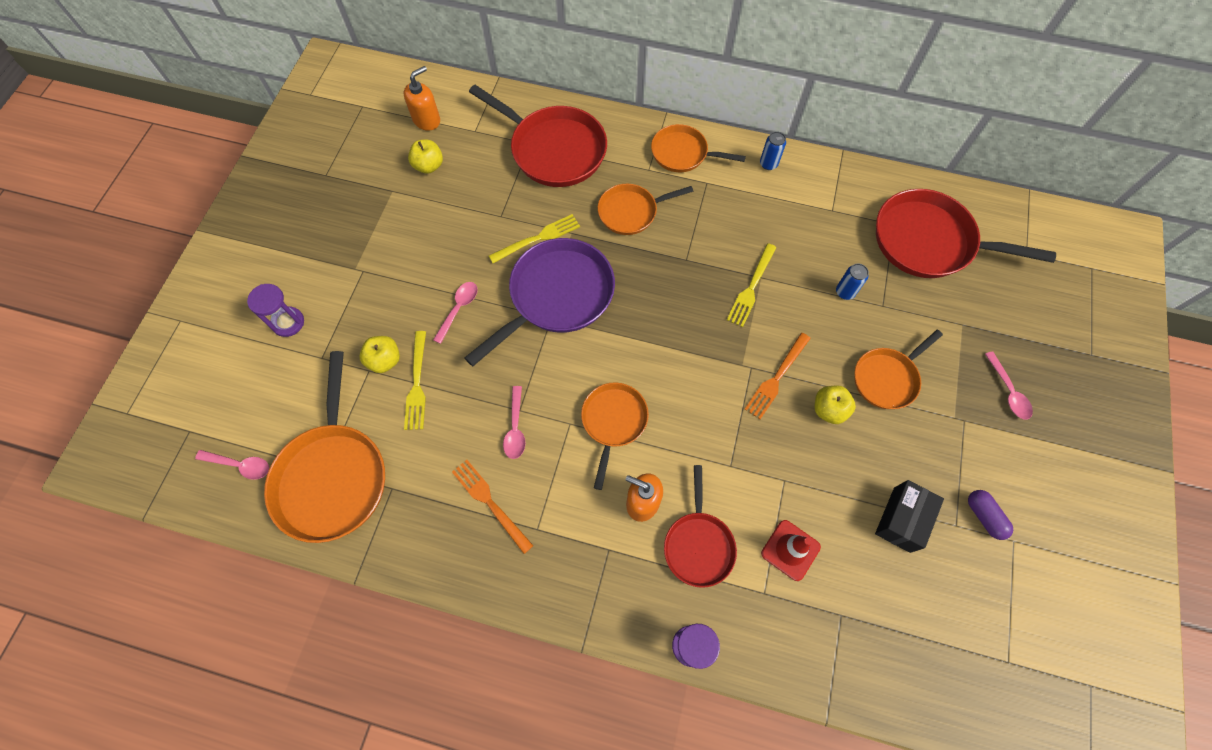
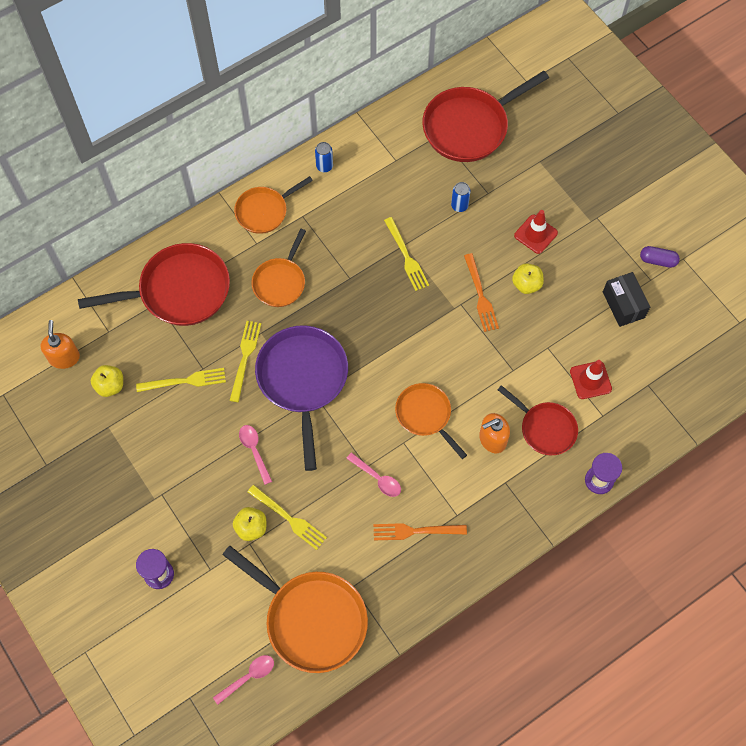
camera: 50 degrees left, 0 degrees up
(478, 212) = (185, 381): none -> yellow fork
(887, 378) = (535, 234): orange pan -> red traffic cone
(1008, 391) = (600, 178): pink spoon -> none

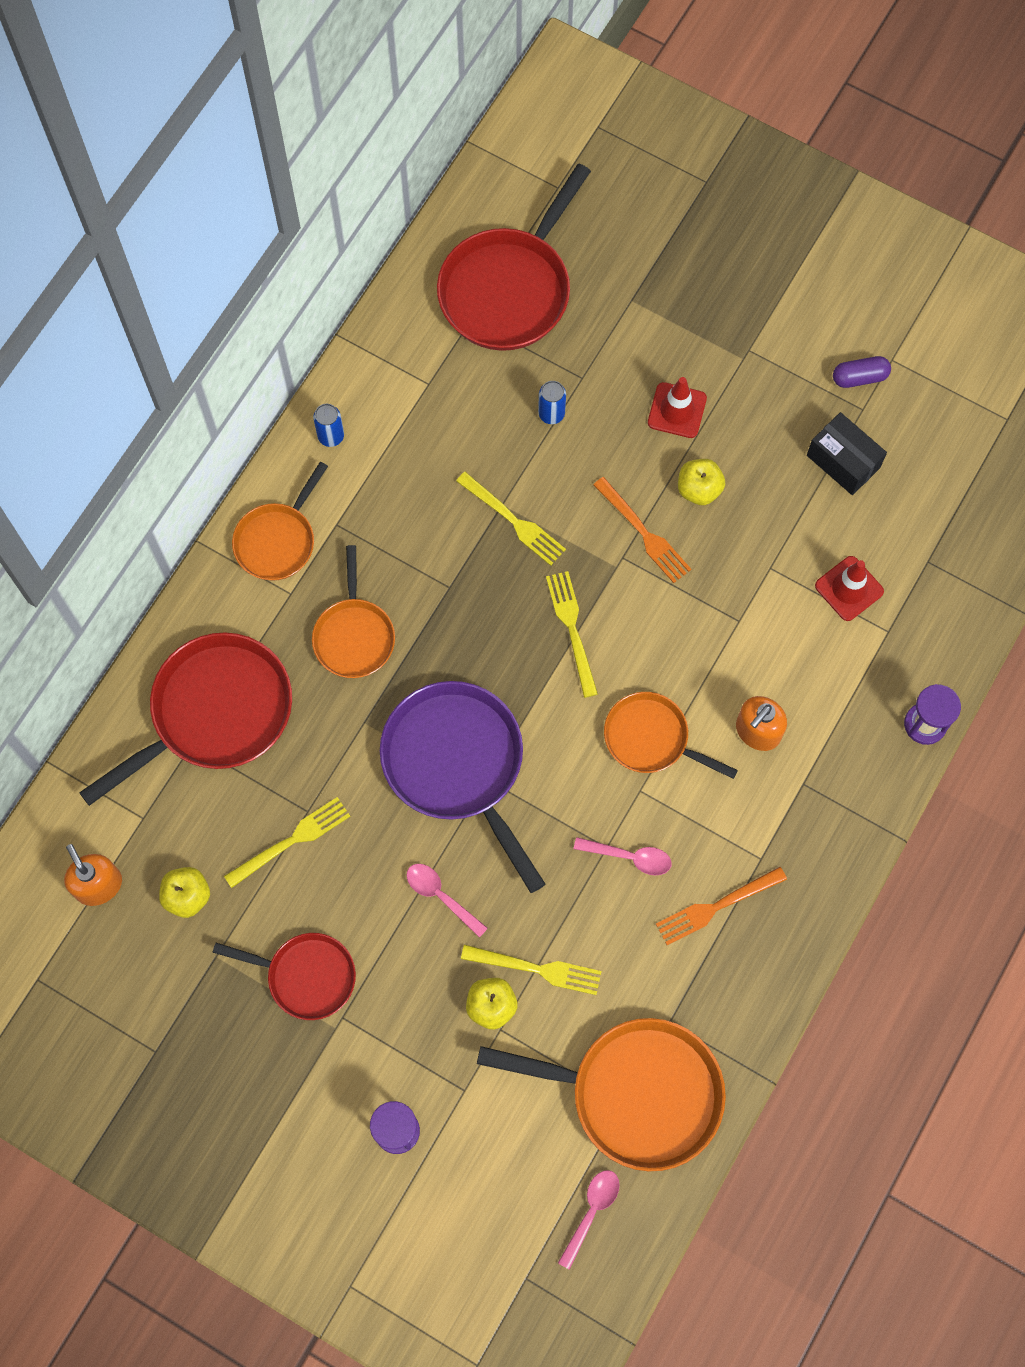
camera: 25 degrees left, 5 degrees up
(245, 357) = (359, 768): yellow fork -> yellow fork (571, 628)
(545, 428) = (820, 684): red pan -> red pan (306, 976)

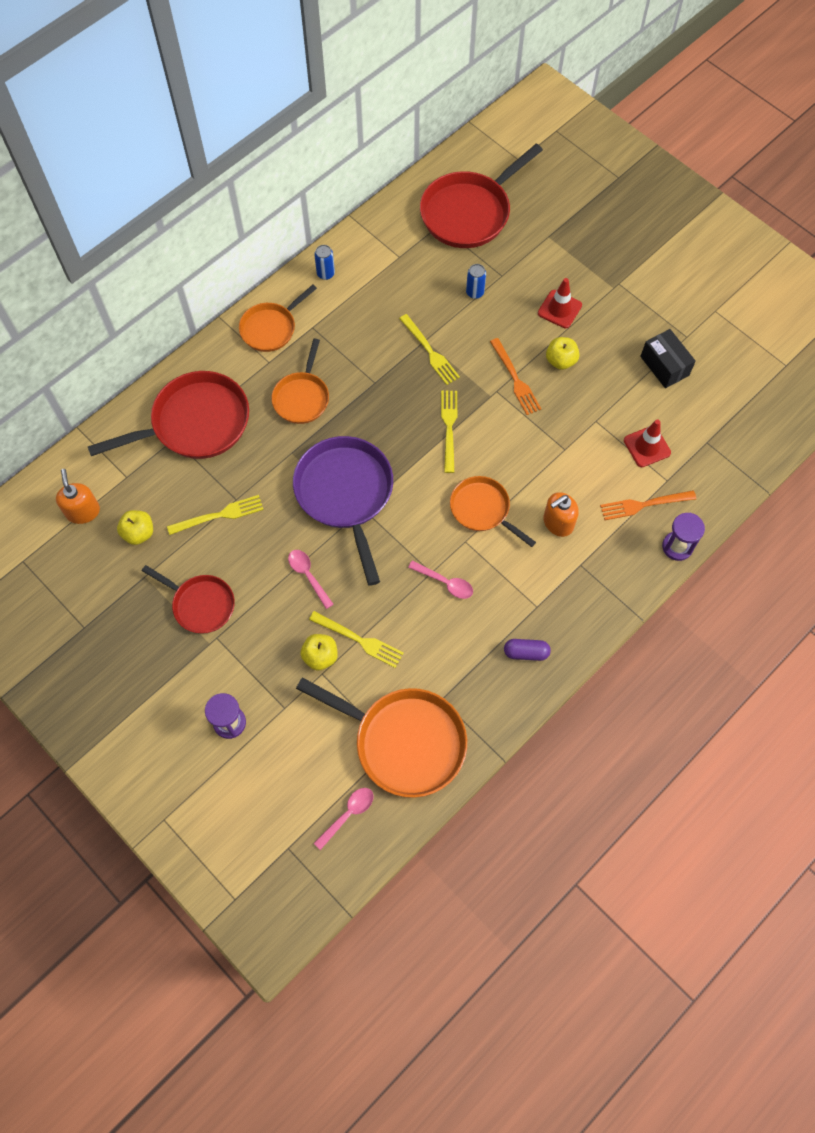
camera: 15 degrees right, 5 degrees down
(716, 907) = (496, 631): orange fork -> orange fork (643, 505)
(859, 377) = (690, 316): purple capsule -> purple capsule (526, 652)

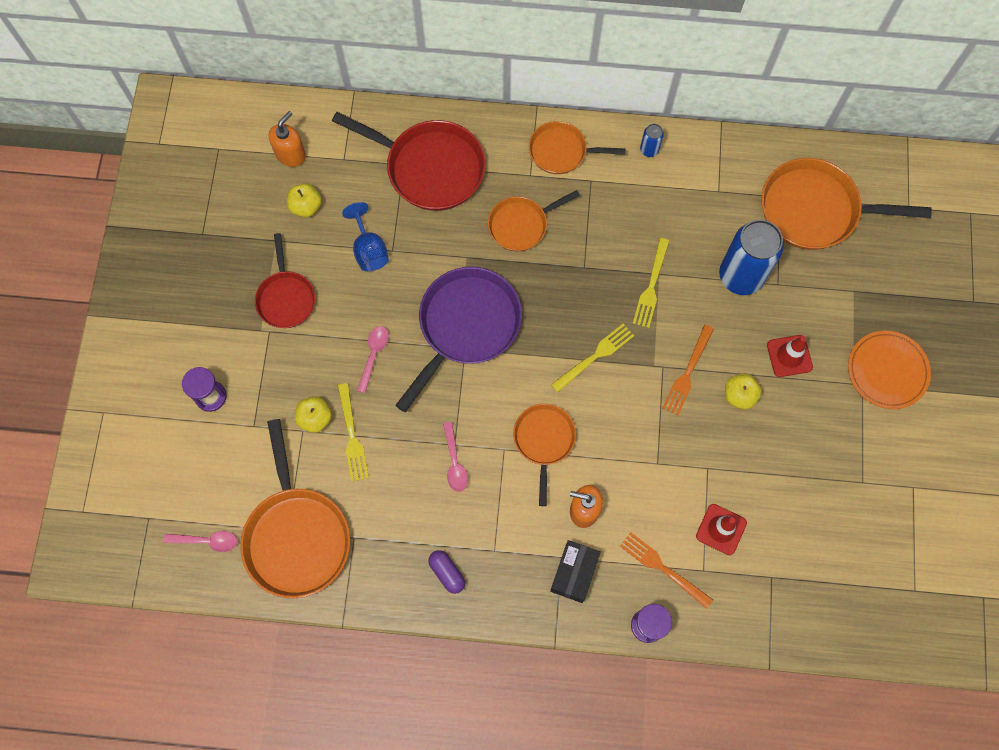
camera: 50 degrees right, 5 degrees up
(219, 515) = (369, 250): yellow fork -> blue goblet
(469, 212) = (815, 210): red pan -> orange pan
(475, 292) = (741, 276): blue can -> blue can, size x2.32
(622, 262) = (887, 371): none -> orange plate
(664, 366) = (814, 485): black box -> black box (574, 573)

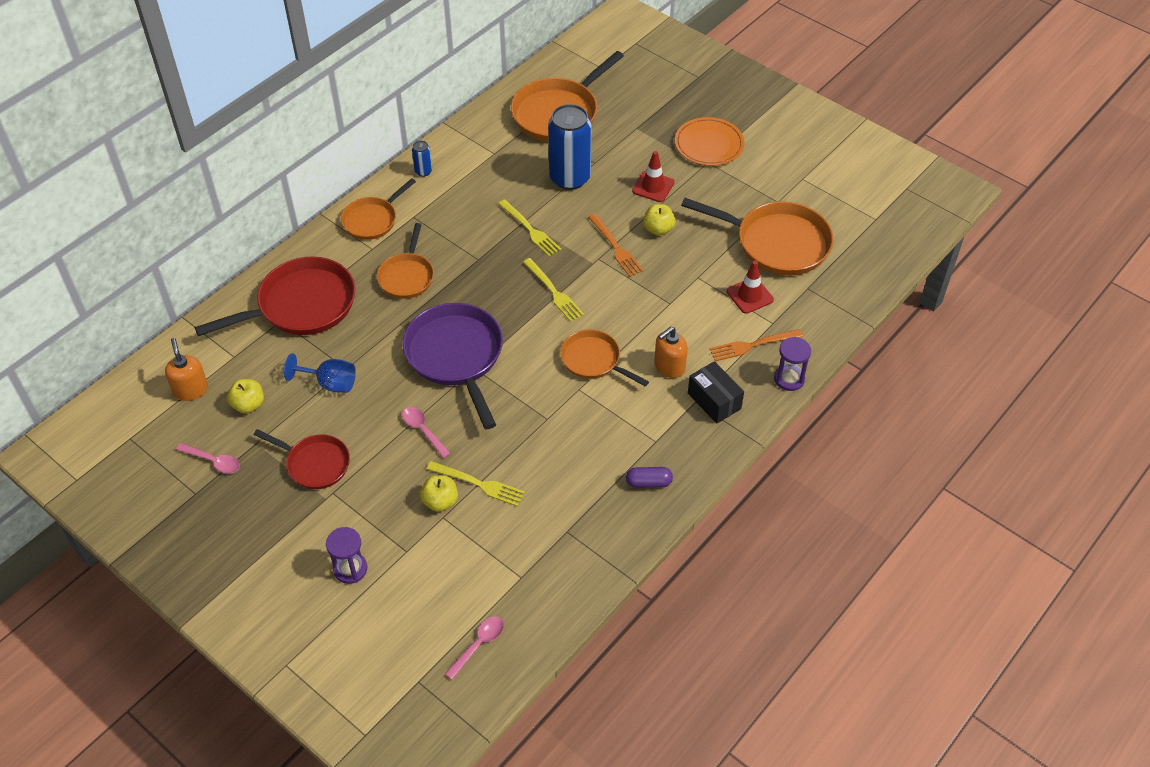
camera: 55 degrees left, 20 degrees down
(296, 536) = (531, 572): orange pan -> orange pan (776, 243)
(454, 462) = (562, 427): pink spoon -> pink spoon (213, 461)
(595, 356) = (554, 292): yellow fork -> yellow fork turned 150 degrees clockwise

